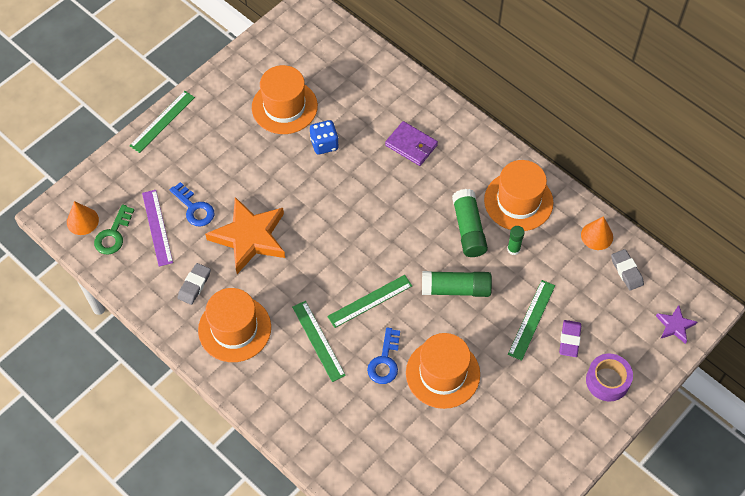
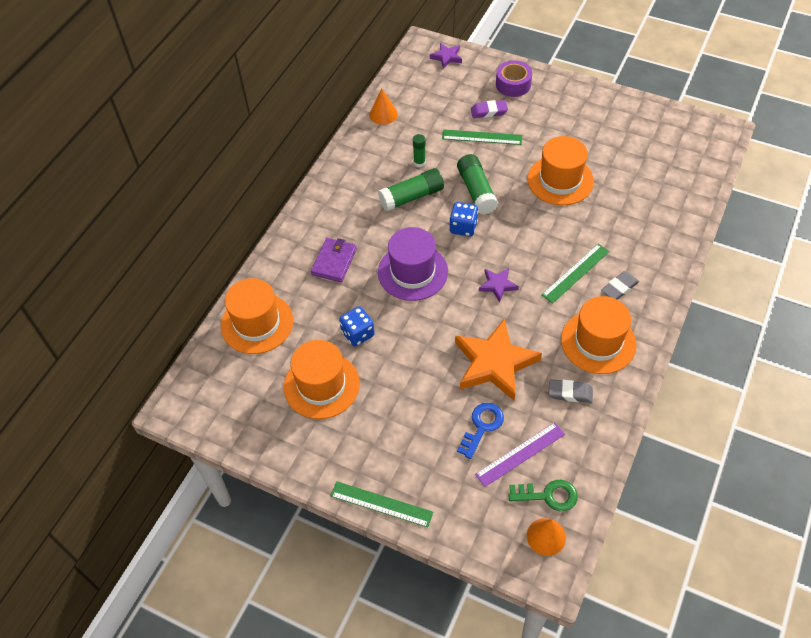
camera: 105 degrees left, 5 degrees down
(331, 268) = (497, 285): none -> purple star
(370, 301) = (517, 247): green ruler -> none
(374, 204) = (413, 272): none -> purple hat
(385, 361) = (569, 220): blue key -> none
(412, 262) = (463, 227): none -> blue dice
(518, 201) = (368, 170): orange hat -> orange hat (257, 323)
(626, 271) = (410, 91): grey eraser -> grey eraser (619, 288)

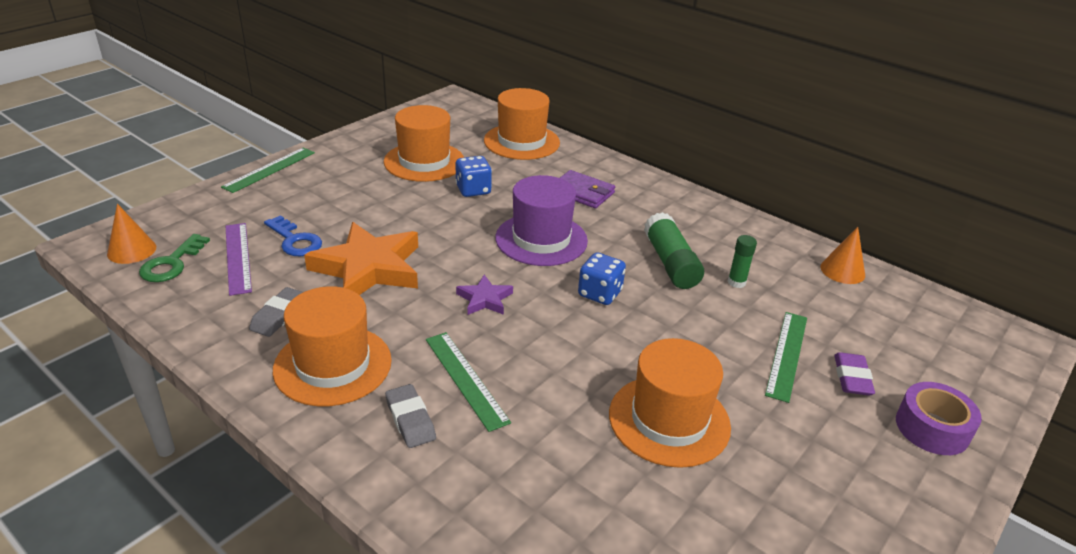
camera: 100 degrees right, 20 degrees down
(446, 57) = (996, 362): purple star -> none
(476, 191) = (667, 321): green glue stick -> none

